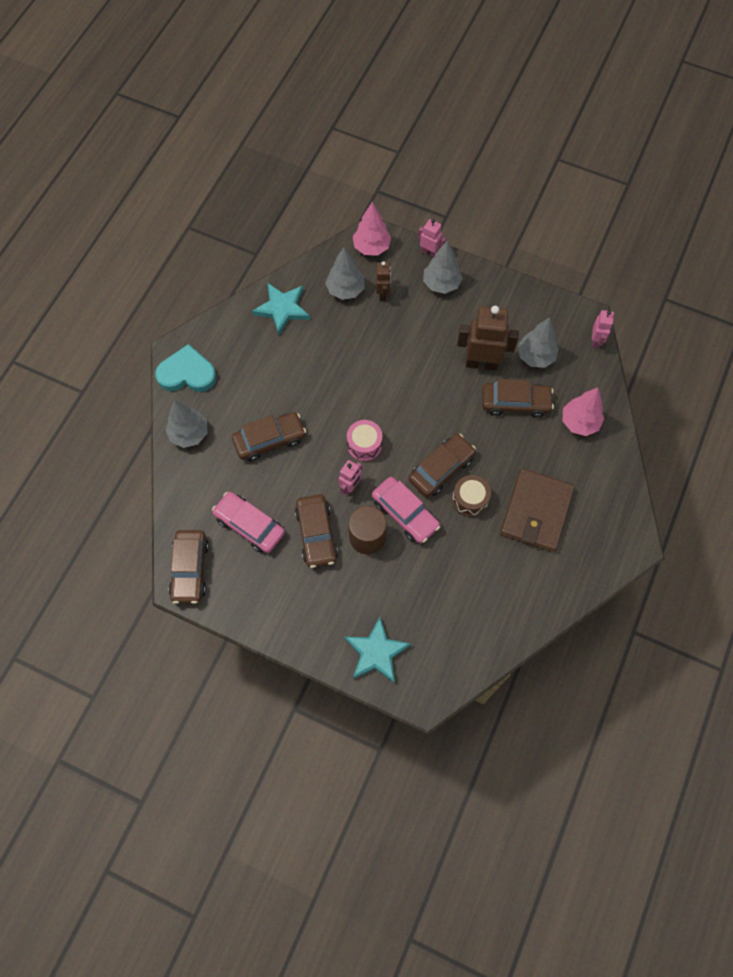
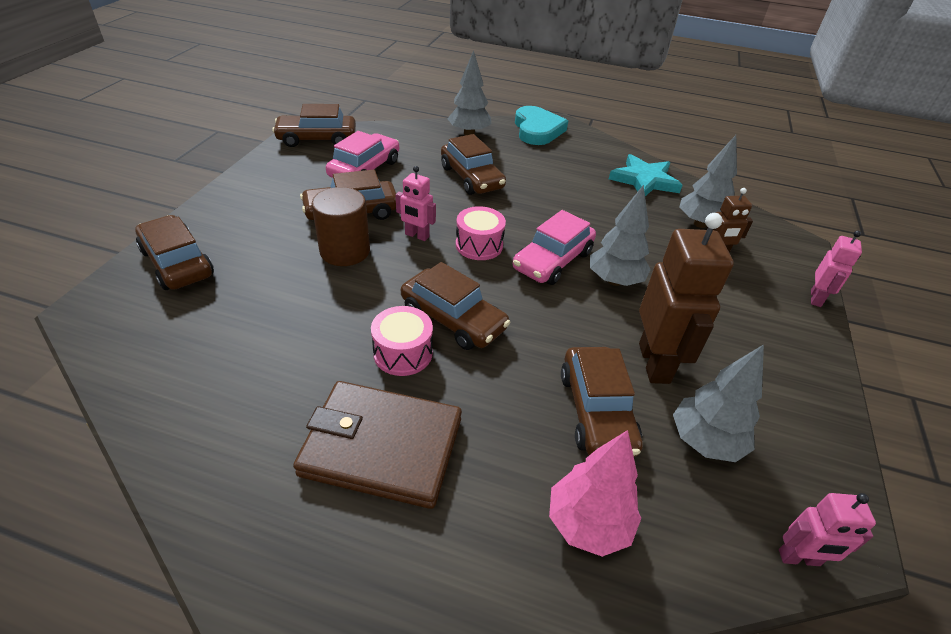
camera: 80 degrees right, 25 degrees down
(371, 247) = (780, 243): pink tree -> none
(376, 652) = (177, 263): turquoise star -> brown car
(405, 513) = (379, 284): pink car -> pink car (552, 261)
(441, 284) = (771, 312): grey tree -> grey tree (614, 280)
(470, 500) = (403, 353): brown drum -> pink drum

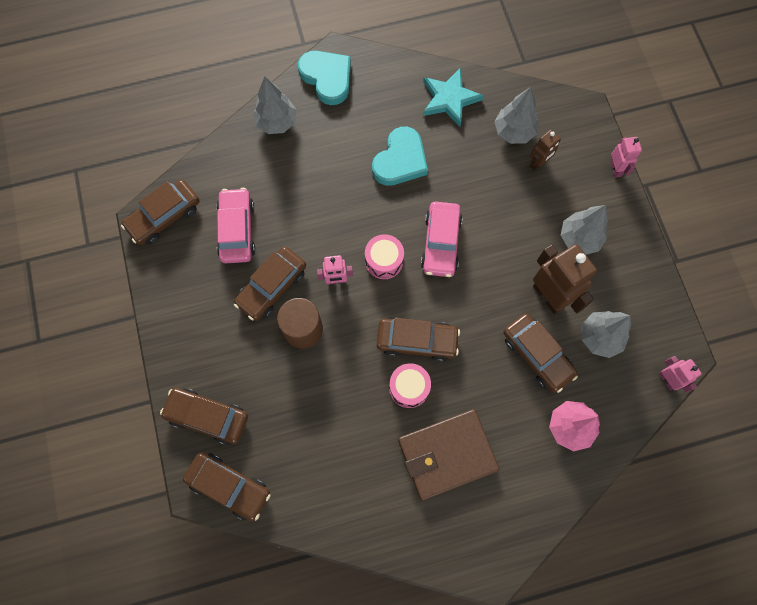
camera: 30 degrees left, 30 degrees up
(471, 178) = (323, 185): brown car -> brown car (229, 486)
(560, 194) = (400, 160): none -> turquoise heart
(614, 280) = (489, 236): grey tree -> grey tree (579, 238)
(799, 558) = (667, 379): pink robot -> pink robot turned 90 degrees counterclockwise

